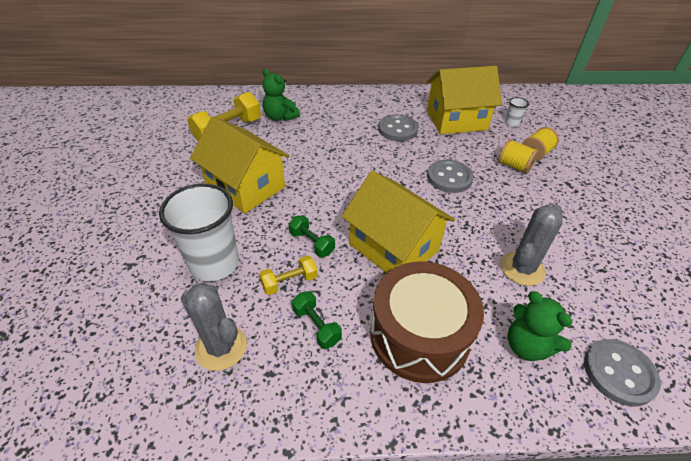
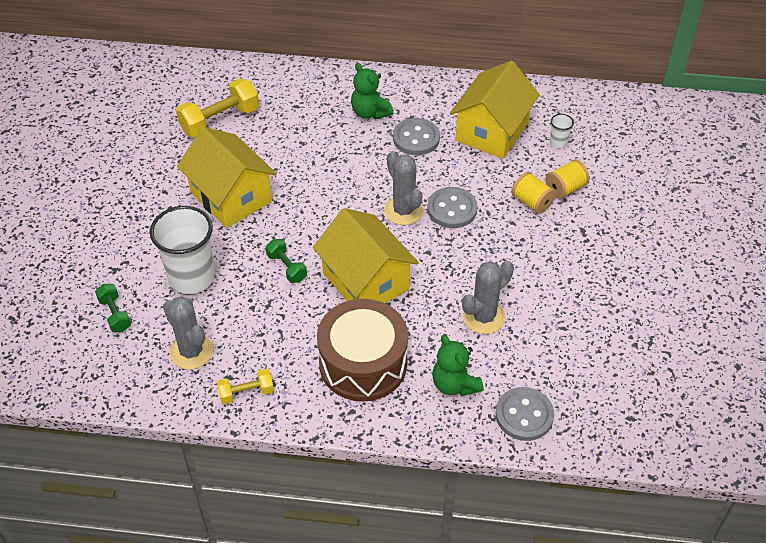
camera: 10 degrees right, 5 degrees up
(280, 117) = (282, 107): green teddy bear -> green teddy bear (370, 112)
(289, 282) = (258, 303): yellow dumbbell -> yellow dumbbell (246, 393)
(316, 326) = (275, 345): green dumbbell -> green dumbbell (115, 314)
(407, 183) = (403, 211): none -> grey cactus
(456, 120) = (492, 131): yellow house -> yellow house turned 60 degrees counterclockwise

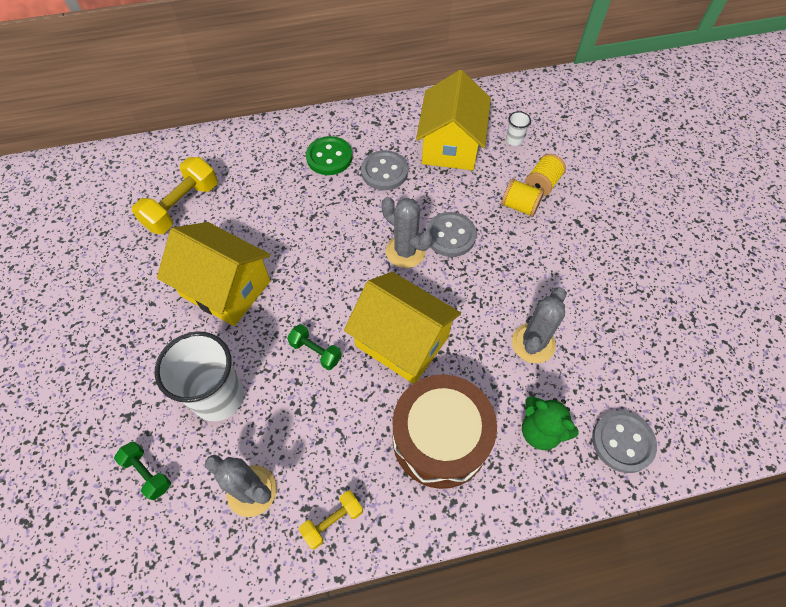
camera: 20 degrees left, 10 degrees up
(370, 112) = (329, 157): green teddy bear -> green button

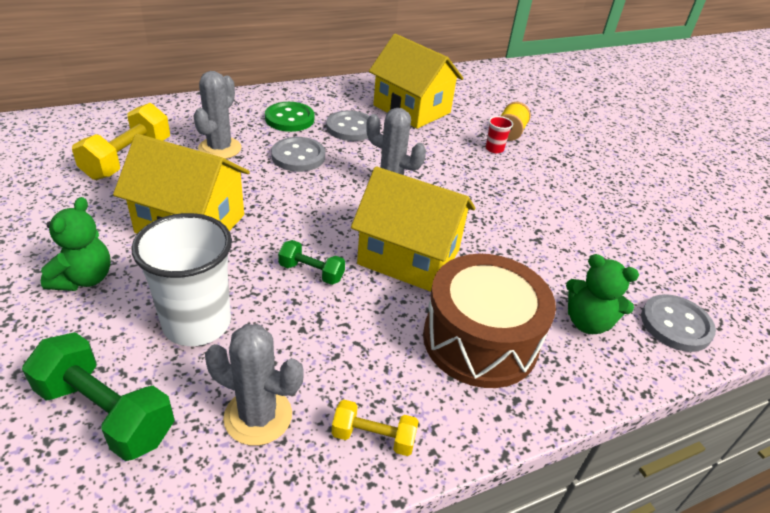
camera: 15 degrees left, 20 degrees down
(139, 343) = (84, 279): none -> green teddy bear
(147, 473) = (106, 413): green dumbbell -> green dumbbell, size x1.79
(332, 521) = (373, 437): yellow dumbbell -> yellow dumbbell turned 60 degrees clockwise
(450, 145) = (411, 109): yellow house -> yellow house turned 45 degrees counterclockwise
(450, 236) = (433, 172): grey button -> grey button (298, 156)
(514, 140) = (471, 105): white cup -> none
(519, 206) = (494, 149): yellow spool -> red cup
(533, 343) = (549, 250): grey cactus -> grey cactus (220, 148)

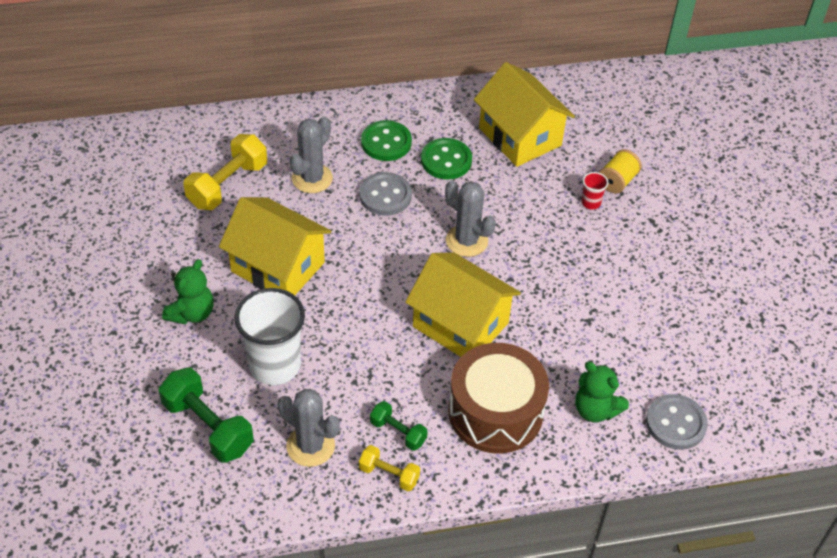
camera: 15 degrees right, 10 degrees up
(311, 272) = (372, 330): green dumbbell -> green dumbbell (398, 432)
(350, 128) = (446, 160): grey button -> green button

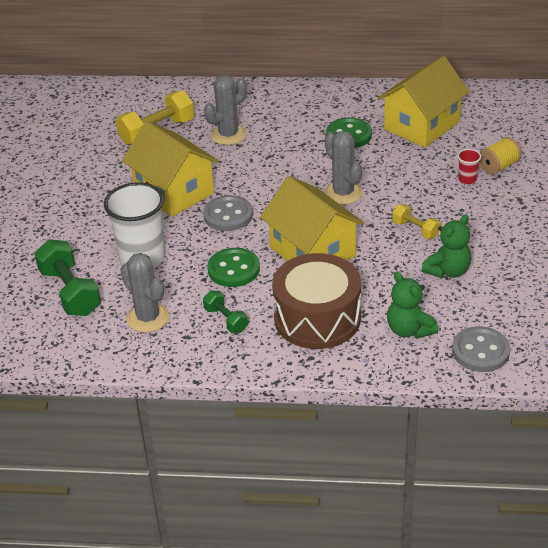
camera: 20 degrees right, 10 degrees down
(192, 313) = (90, 214): green teddy bear -> green teddy bear (448, 271)
(385, 196) = (285, 153): grey button -> grey button (228, 215)
(386, 142) = (302, 117): green button -> green button (233, 269)
(389, 474) = (205, 348): yellow dumbbell -> yellow dumbbell (415, 229)
(520, 137) = (421, 125): yellow house -> yellow house turned 60 degrees clockwise

